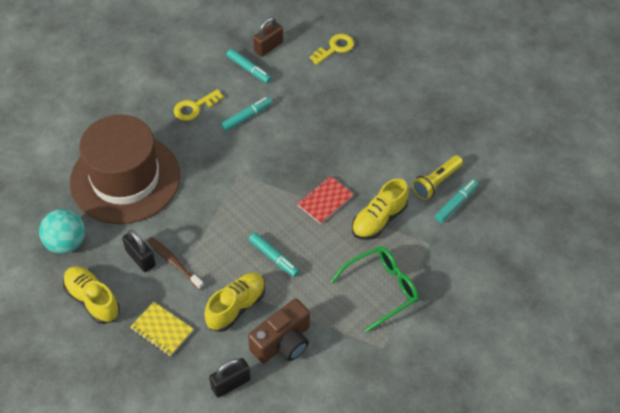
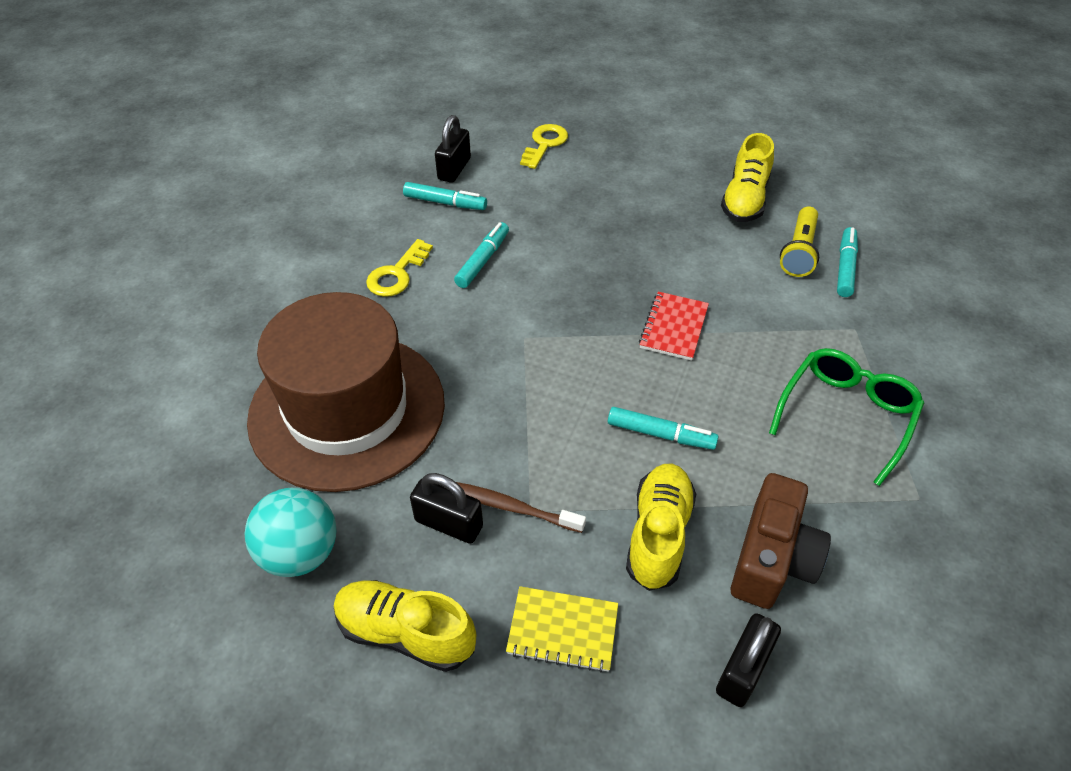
camera: 25 degrees left, 5 degrees down
(268, 47) = (454, 169): brown padlock -> black padlock
(379, 219) = (765, 324): yellow shoe -> yellow shoe (744, 200)

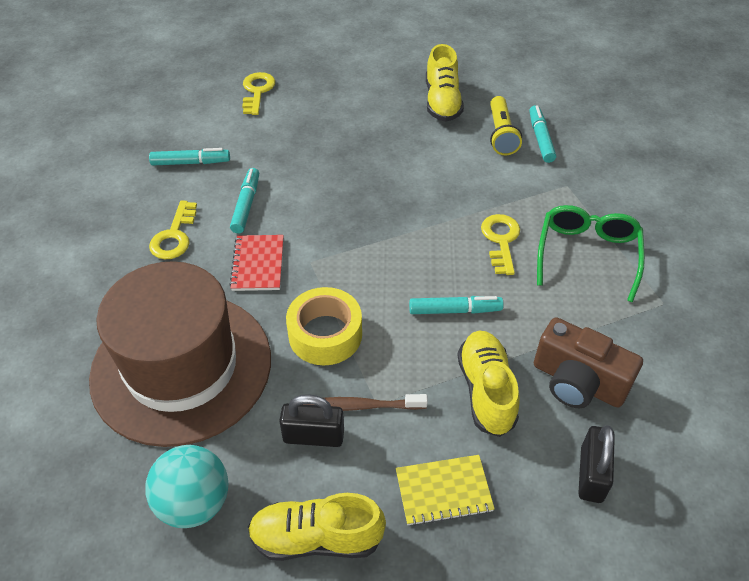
camera: 20 degrees left, 0 degrees up
(454, 169) = (186, 131): black padlock -> none
(507, 419) = (325, 334): none -> yellow tape
(674, 327) = (429, 221): red notebook -> red notebook (258, 264)
(747, 371) = (501, 240): none -> yellow key
(771, 558) = (577, 382): brown camera -> brown camera turned 120 degrees clockwise

